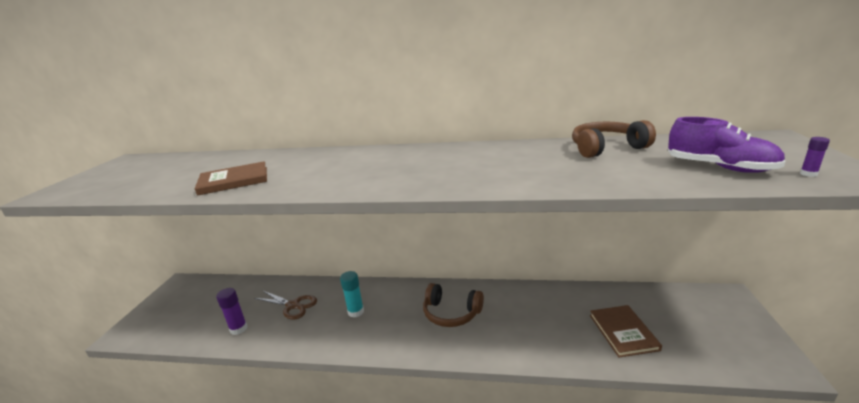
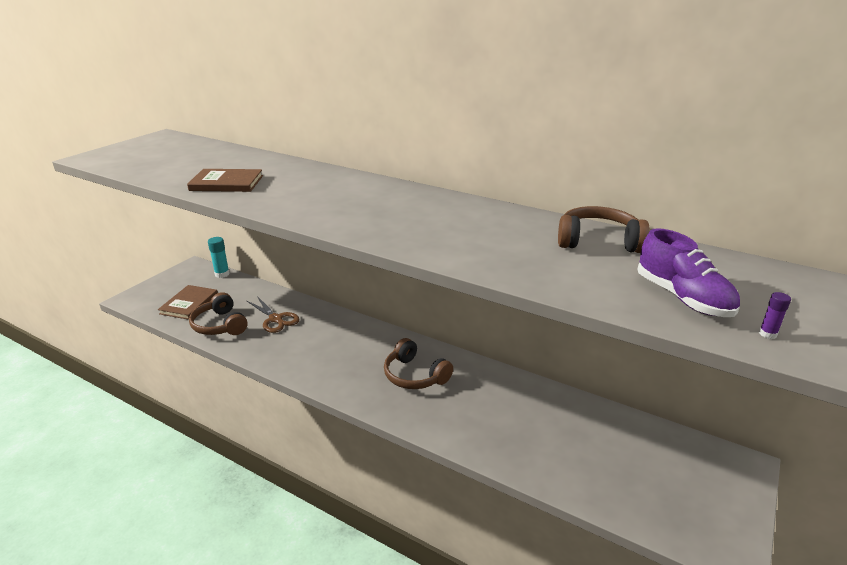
camera: 20 degrees right, 5 degrees up
(238, 329) = (220, 325): purple glue stick -> brown headphones
(356, 312) = (327, 343): turquoise glue stick -> turquoise glue stick (222, 274)
(623, 332) = (577, 455): brown book -> brown book (189, 304)

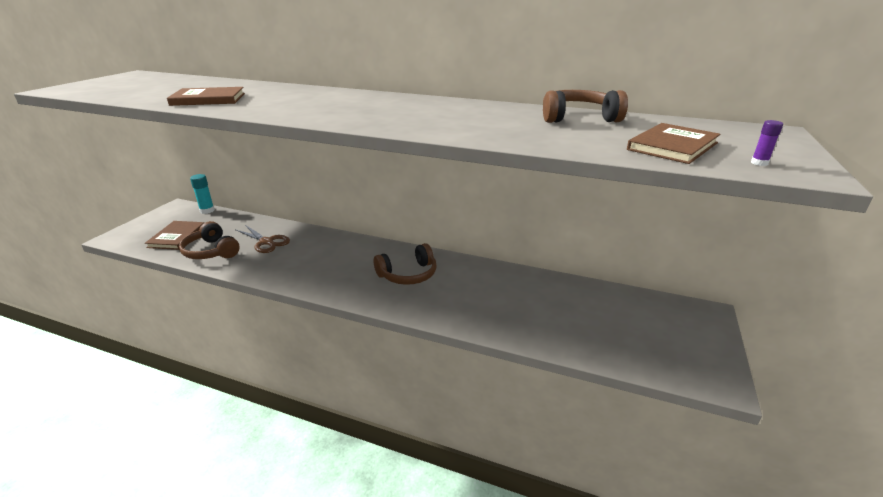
camera: 10 degrees left, 0 degrees up
(414, 375) = (408, 274): brown headphones -> brown headphones turned 60 degrees counterclockwise
(682, 298) = (672, 146): purple shoe -> brown book

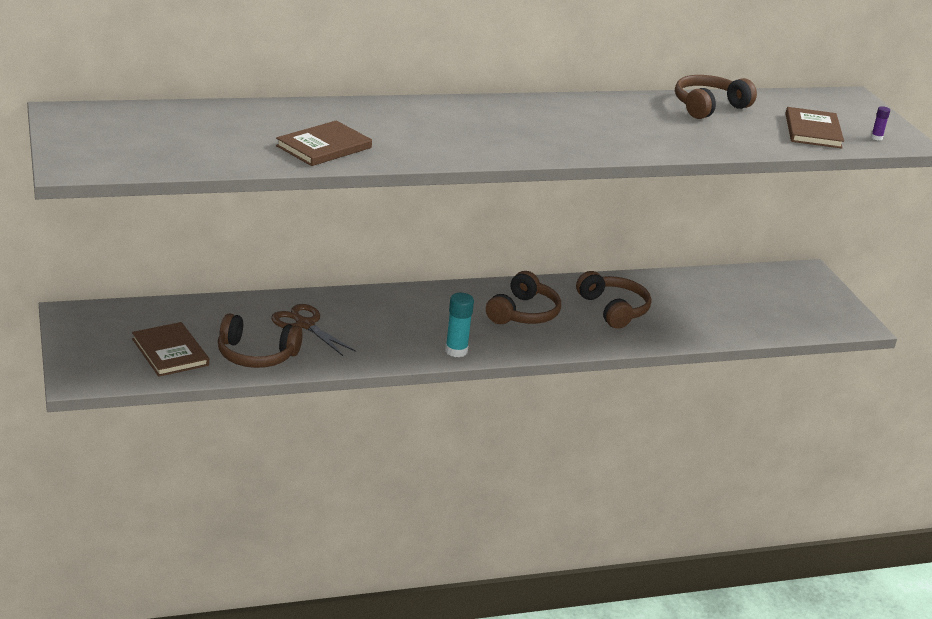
camera: 40 degrees left, 0 degrees up
(207, 211) = (134, 307): turquoise glue stick -> turquoise glue stick (456, 351)
(267, 242) = (304, 324): brown scissors -> brown scissors turned 135 degrees counterclockwise
(480, 292) = (613, 309): none -> brown headphones

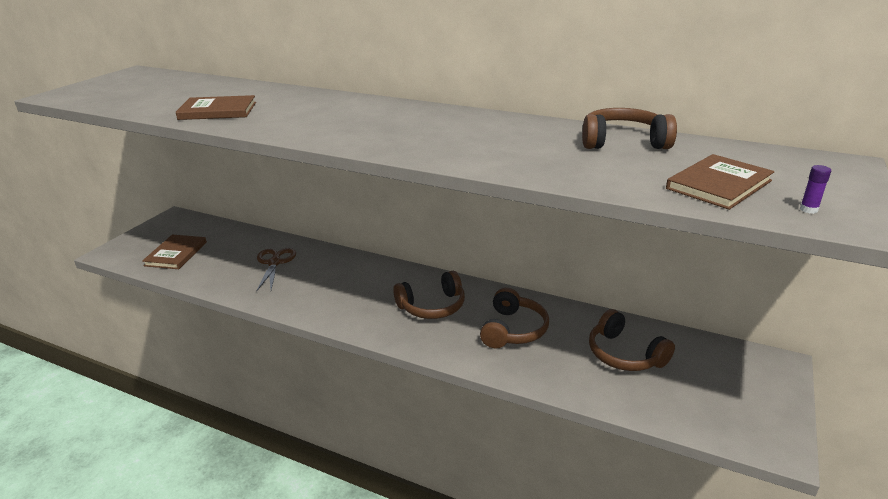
camera: 45 degrees right, 0 degrees up
(256, 355) = (214, 272): brown headphones -> brown headphones (624, 354)
(456, 351) = (336, 317): turquoise glue stick -> none

